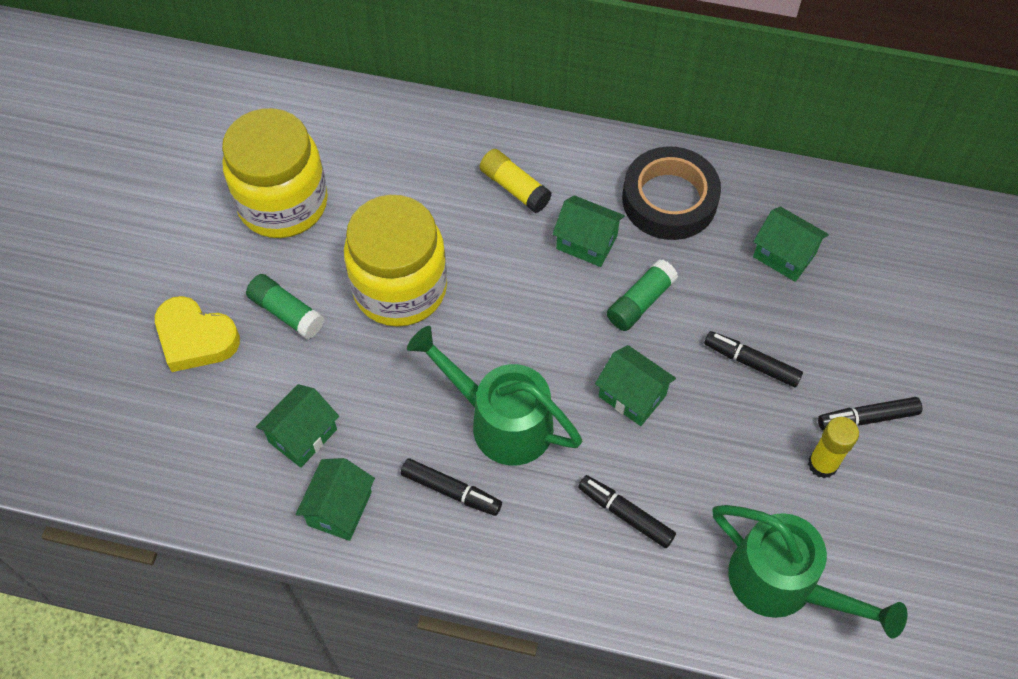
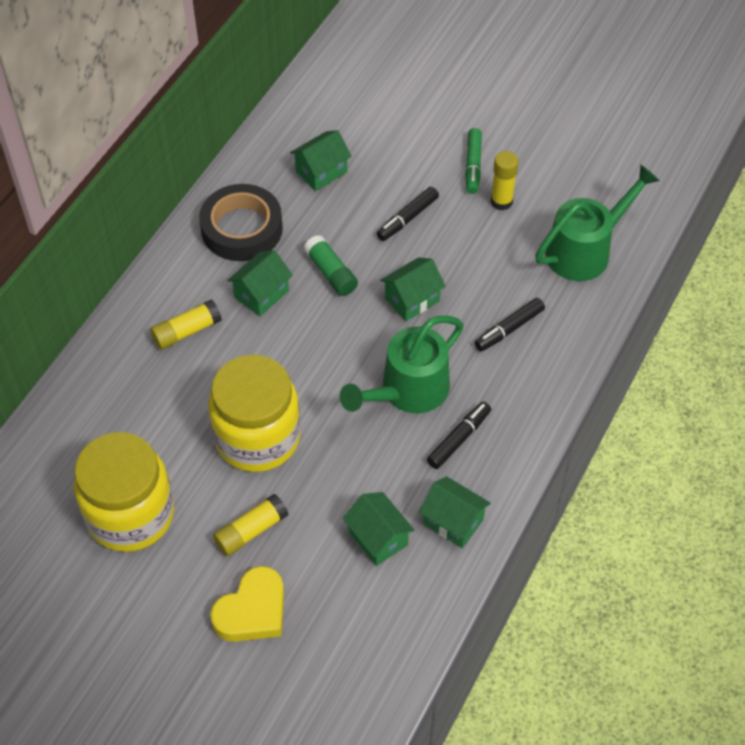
camera: 75 degrees left, 5 degrees down
(286, 312) = (251, 531): green glue stick -> yellow glue stick
(867, 418) = (473, 165): black marker -> green marker

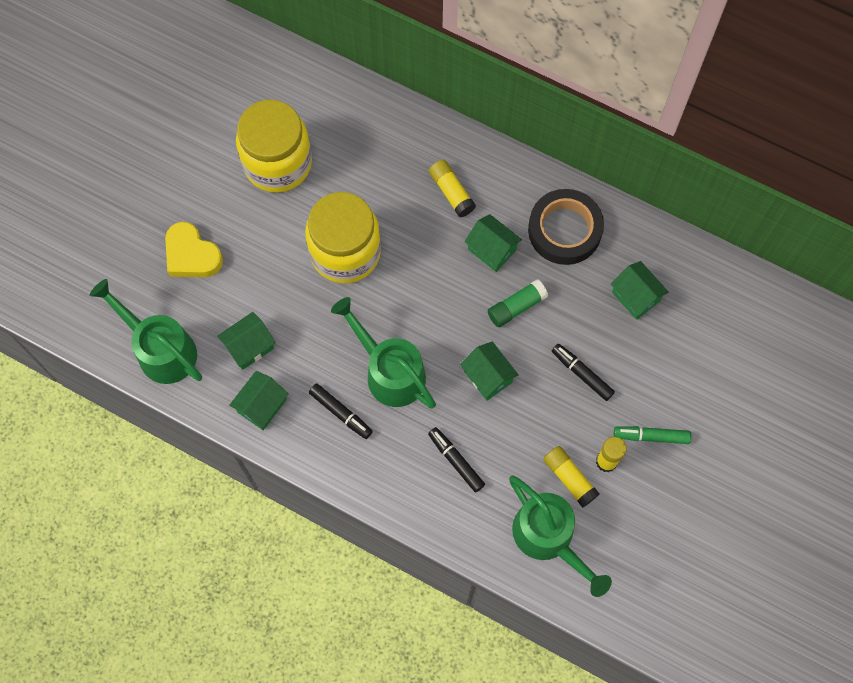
camera: 90 degrees right, 15 degrees up
(251, 531) = (260, 251): yellow glue stick -> yellow glue stick (569, 478)
(381, 642) = (160, 349): none -> green watering can

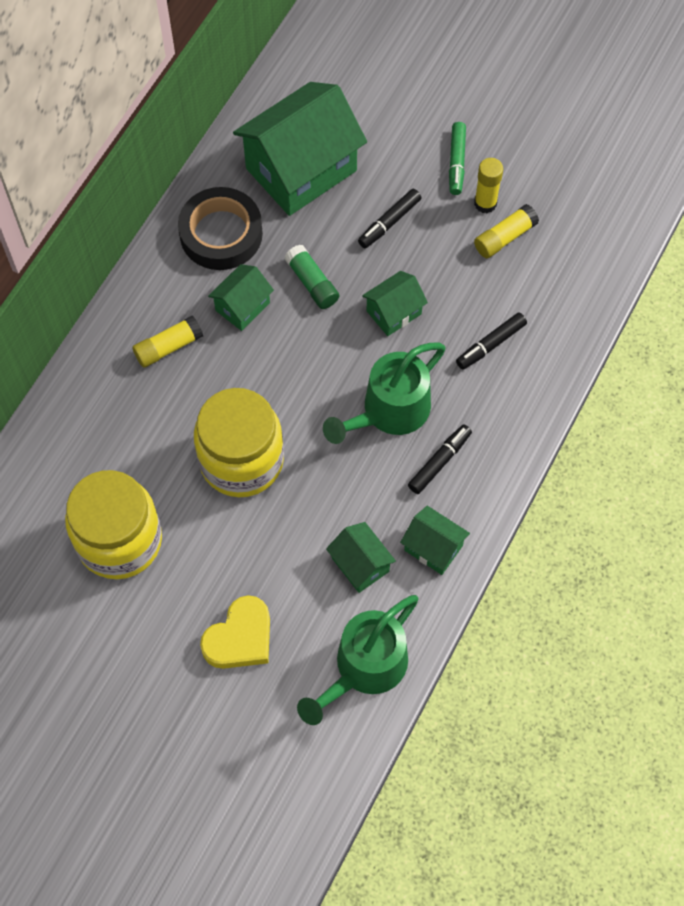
camera: 90 degrees left, 5 degrees down
(549, 539) = (570, 257): green watering can -> none
(635, 296) = (301, 169): green house -> green house, size x2.09

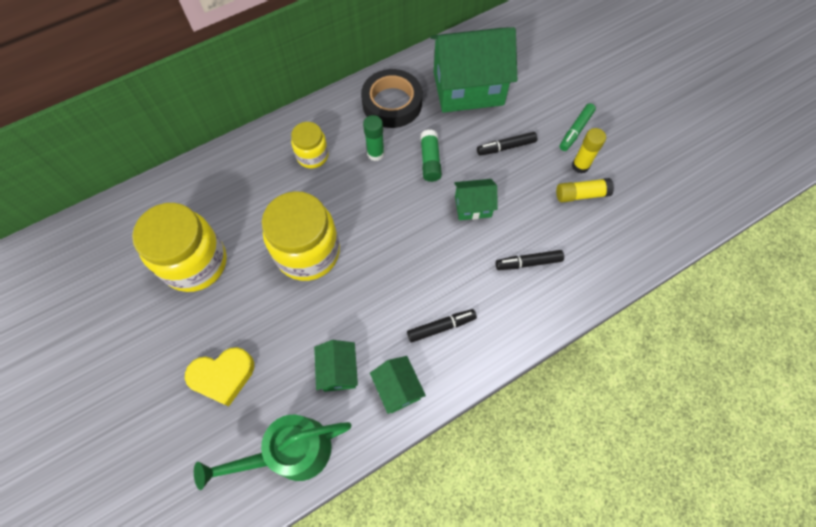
camera: 30 degrees right, 0 degrees up
(168, 347) = (312, 156): yellow glue stick -> yellow jar
(242, 306) = (375, 153): green house -> green glue stick
(388, 412) = (427, 272): green watering can -> none

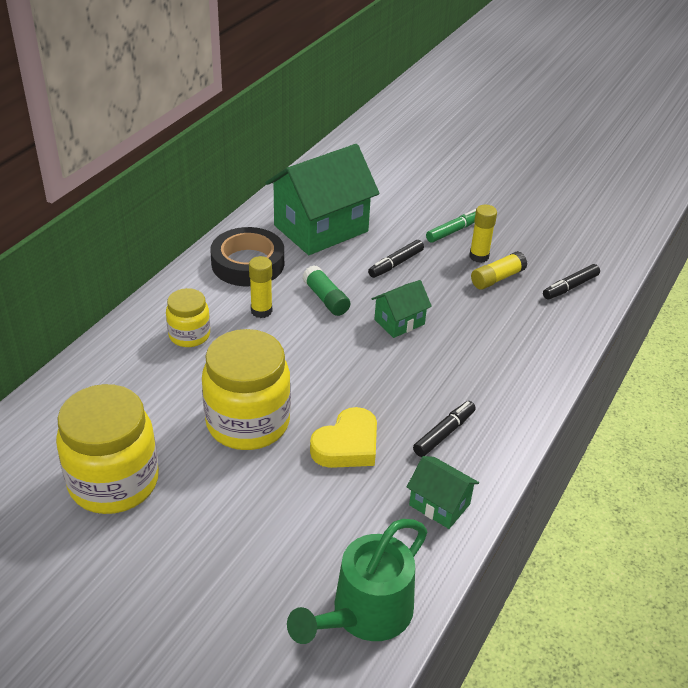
camera: 30 degrees left, 25 degrees down
(223, 376) = (228, 577): yellow heart -> yellow heart (347, 445)
(338, 371) = (363, 515): green house -> none
(375, 153) = (261, 311): green glue stick -> yellow glue stick
(528, 263) = (489, 348): black marker -> black marker (570, 287)
(575, 130) = (453, 231): green marker -> green marker turned 135 degrees counterclockwise

